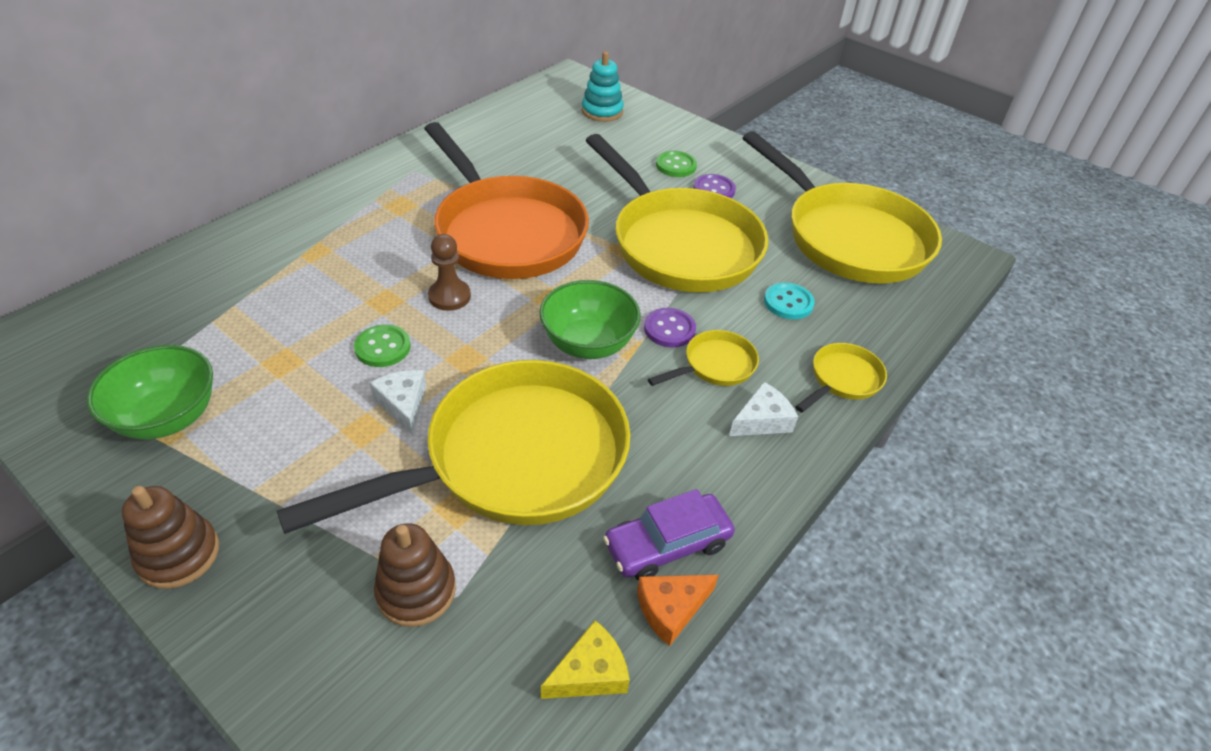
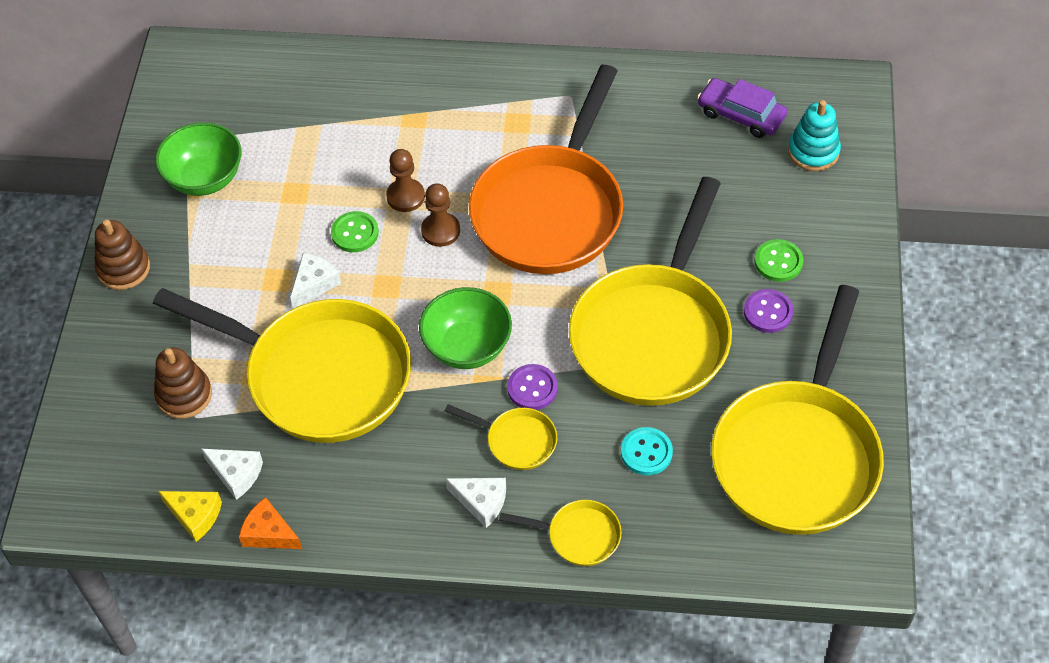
camera: 60 degrees right, 10 degrees up
(387, 297) = (405, 196): none -> brown pawn
(568, 598) = (236, 474): none -> white cheese
(667, 544) = (317, 504): purple car -> purple car (741, 115)

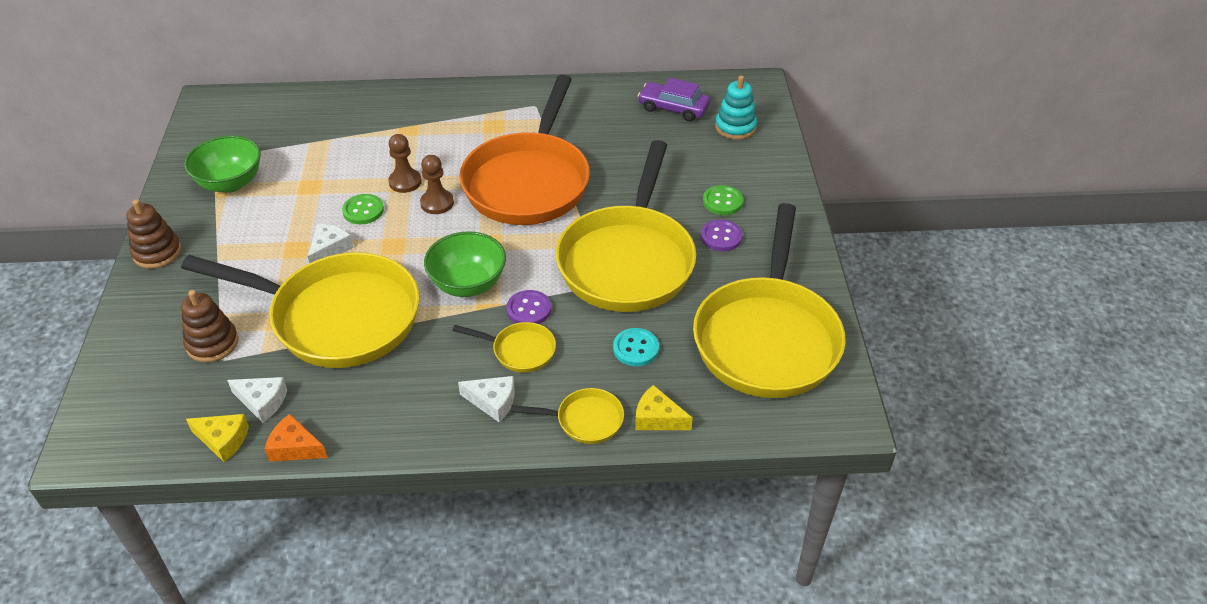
camera: 10 degrees left, 10 degrees down
(658, 542) = (657, 418): none -> yellow cheese

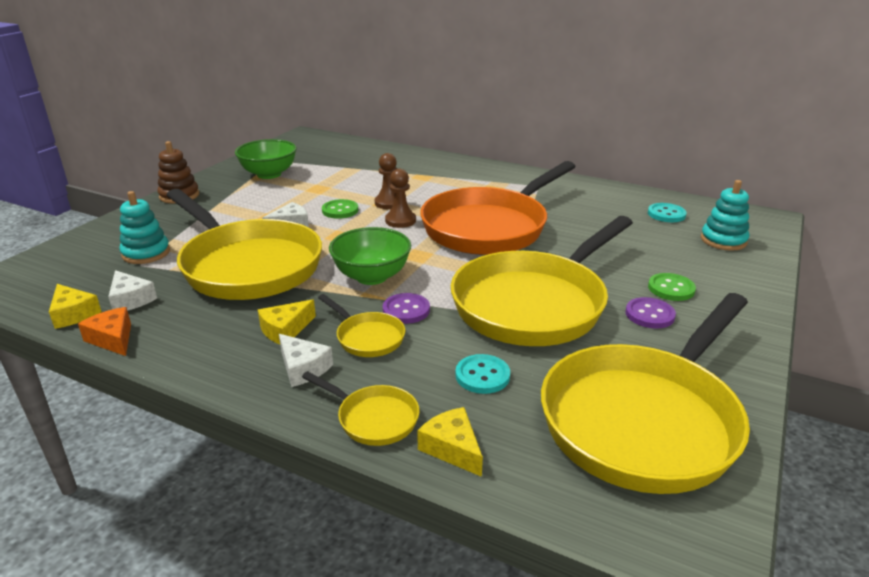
camera: 30 degrees right, 15 degrees down
(212, 343) = (146, 253): brown stacking toy -> turquoise stacking toy
(443, 372) = (285, 330): none -> yellow cheese
(673, 108) = (666, 214): purple car -> turquoise button

